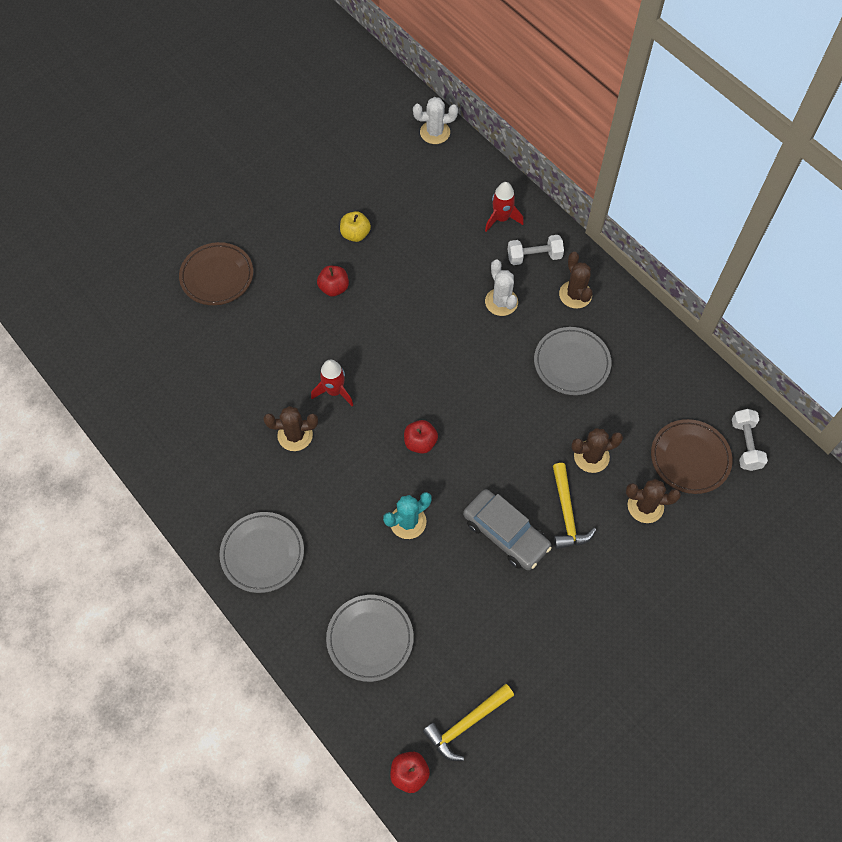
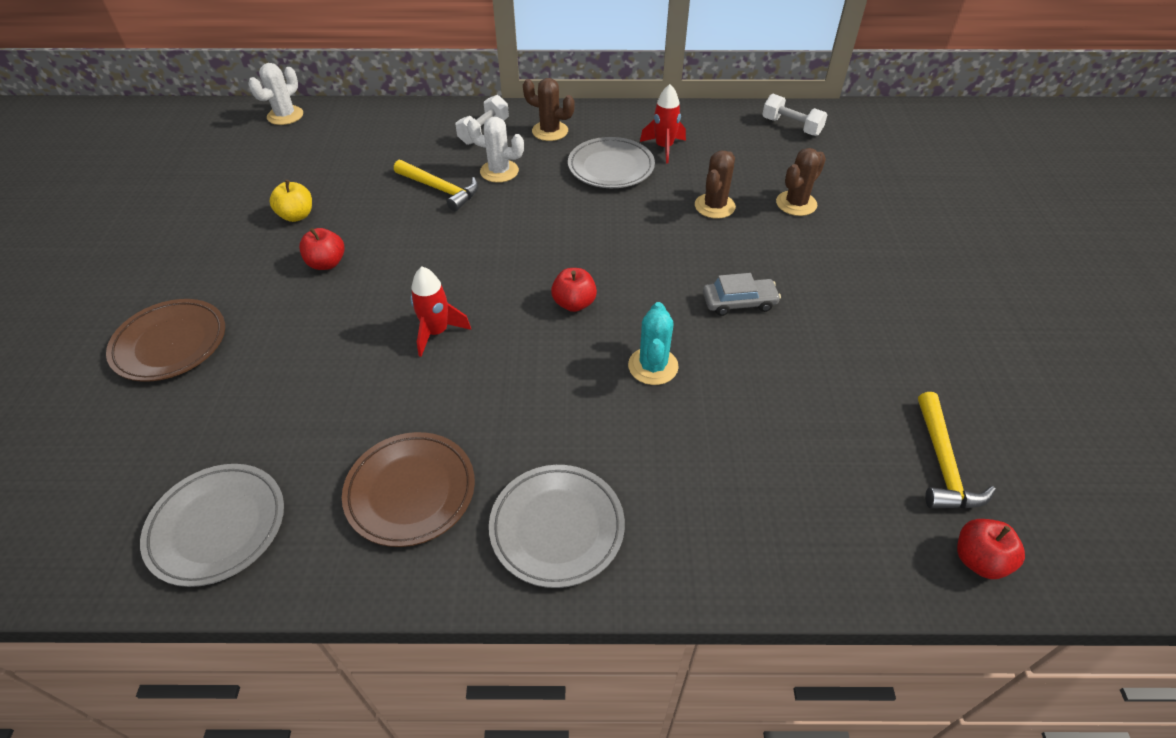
camera: 50 degrees left, 15 degrees down
(295, 435) = (445, 397): brown cactus -> none
(370, 639) = (767, 488): grey plate -> grey plate (217, 527)
(501, 219) = (423, 128): red rocket -> red rocket (664, 148)
(505, 534) = (739, 302): grey car -> grey car, size x0.65
(567, 513) = (757, 251): yellow hammer -> yellow hammer (440, 189)
(690, 458) = (774, 158): brown plate -> brown plate (410, 491)

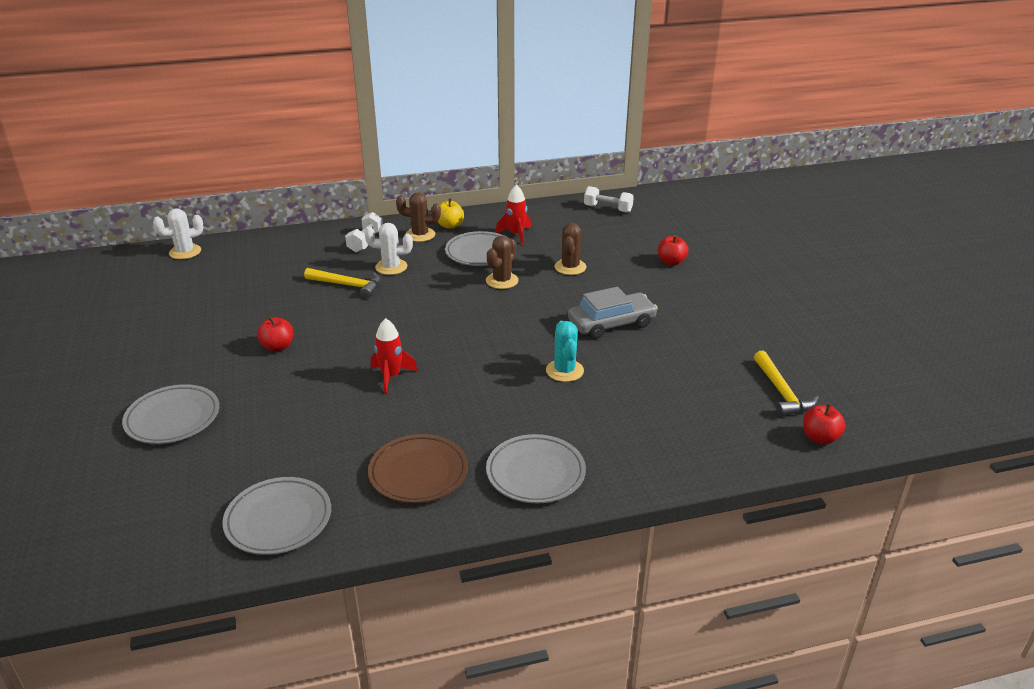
camera: 15 degrees left, 15 degrees down
(170, 344) = (173, 418): brown plate -> grey plate
(285, 116) = (185, 252): white cactus -> white cactus turned 45 degrees clockwise
(297, 216) = (234, 319): yellow apple -> yellow apple (450, 225)
(574, 303) = (489, 342): red apple -> red apple (671, 262)
(739, 302) = (611, 323): grey car -> grey car, size x1.55
(796, 203) = (629, 257): brown cactus -> brown cactus (502, 281)

